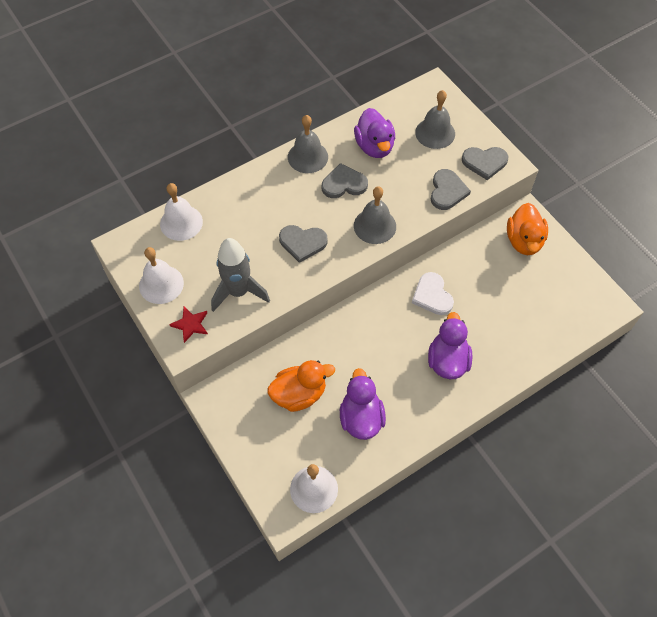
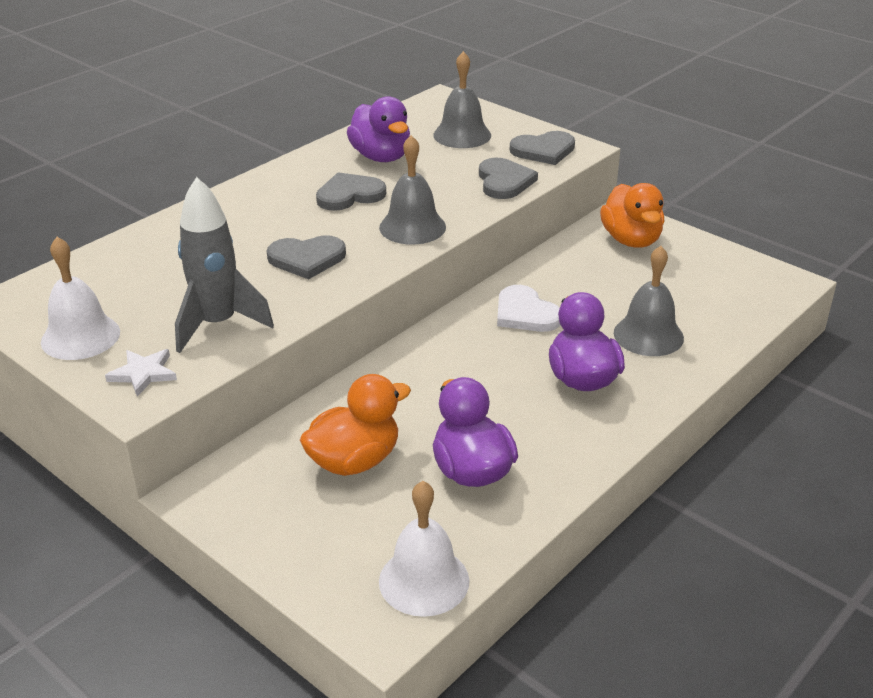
camera: 15 degrees left, 25 degrees down
(181, 222) = (101, 267): white bell -> none
(190, 324) = (143, 373): red star -> white star
(307, 157) = (285, 178): grey bell -> grey bell (648, 335)

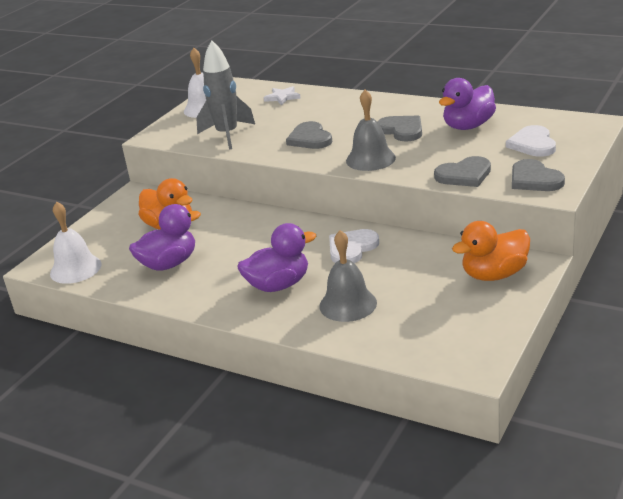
camera: 80 degrees right, 5 degrees down
(143, 373) = (176, 131): white star -> white star (282, 97)
(462, 135) = (533, 144): grey bell -> white heart

